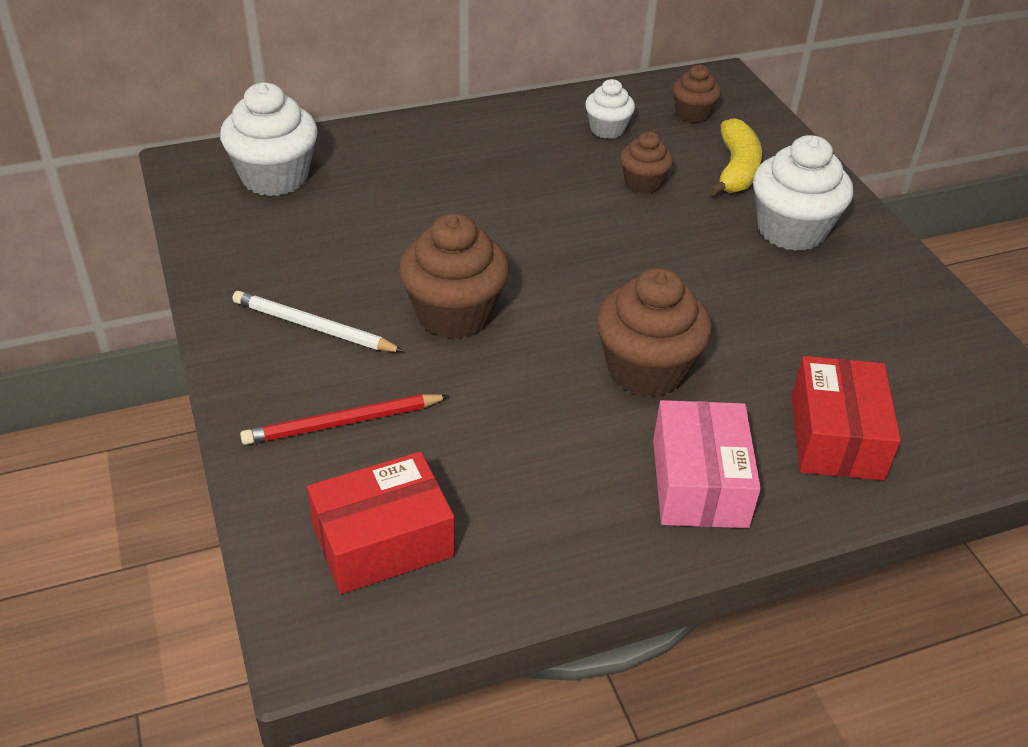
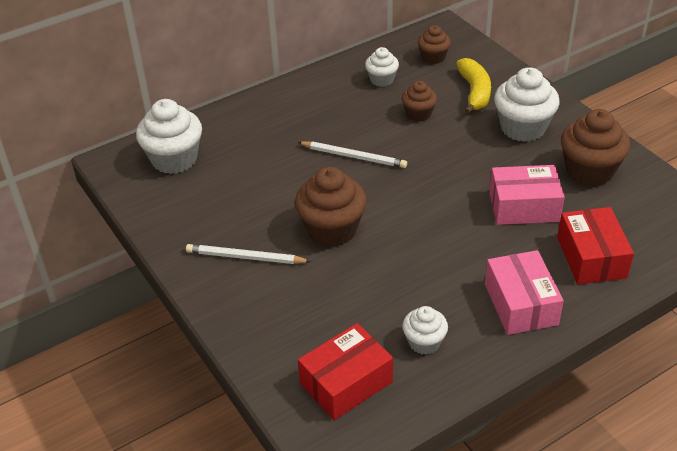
camera: 10 degrees left, 0 degrees up
(343, 423) = (291, 316): red pencil -> none
(527, 222) = (354, 156): none -> white pencil
(527, 507) = (424, 342): none -> white cupcake
(646, 370) = (465, 240): brown cupcake -> brown cupcake (589, 171)
(754, 341) = (524, 207): none -> pink box

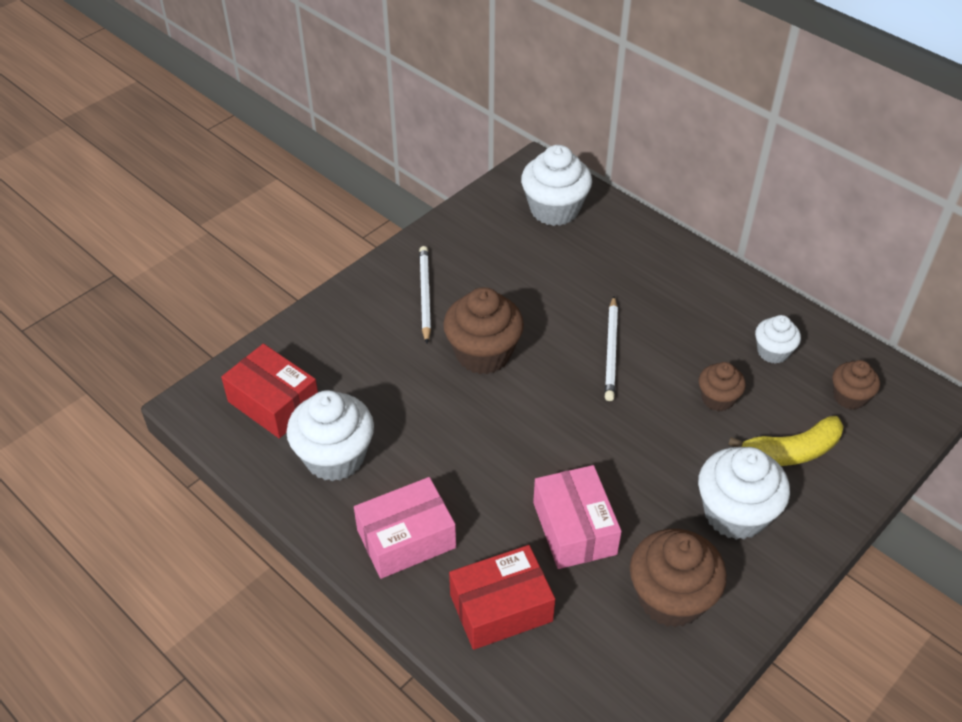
camera: 75 degrees right, 5 degrees up
(424, 342) = (335, 457): white cupcake -> white cupcake, size x1.76

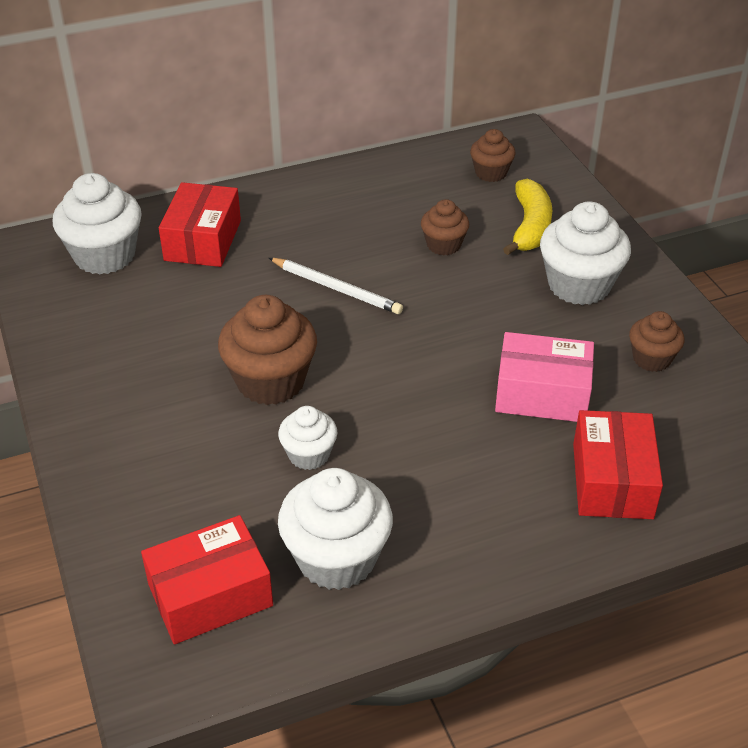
camera: 65 degrees left, 5 degrees down
(406, 539) = (489, 529): pink box -> none
(424, 295) = (144, 399): white pencil -> none
(610, 252) = (203, 240): none -> red box
(671, 598) = (651, 359): brown cupcake -> brown cupcake, size x0.57
(773, 352) = (411, 192): white cupcake -> white cupcake (309, 455)

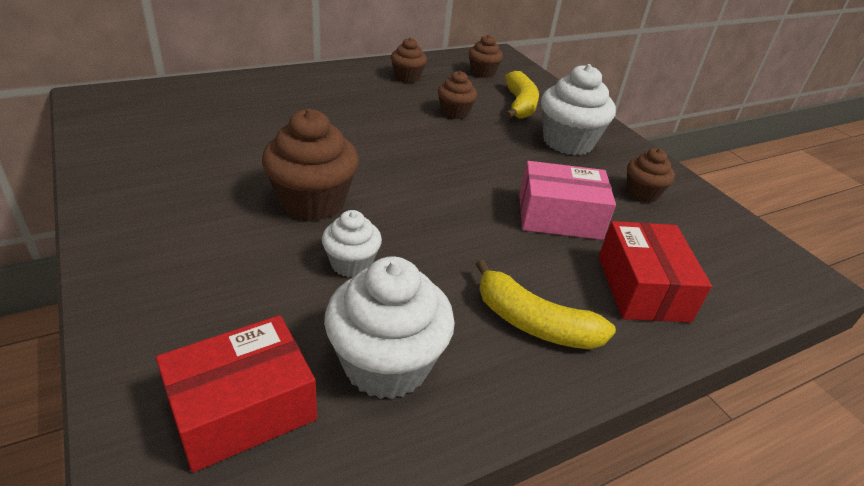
camera: 10 degrees left, 5 degrees down
(104, 256) = (164, 107): white cupcake -> none
(203, 240) = (253, 101): red box -> none
(336, 288) = (369, 137): white pencil -> none
(390, 188) = (407, 77): none -> brown cupcake
(485, 519) = (533, 323): none -> yellow banana

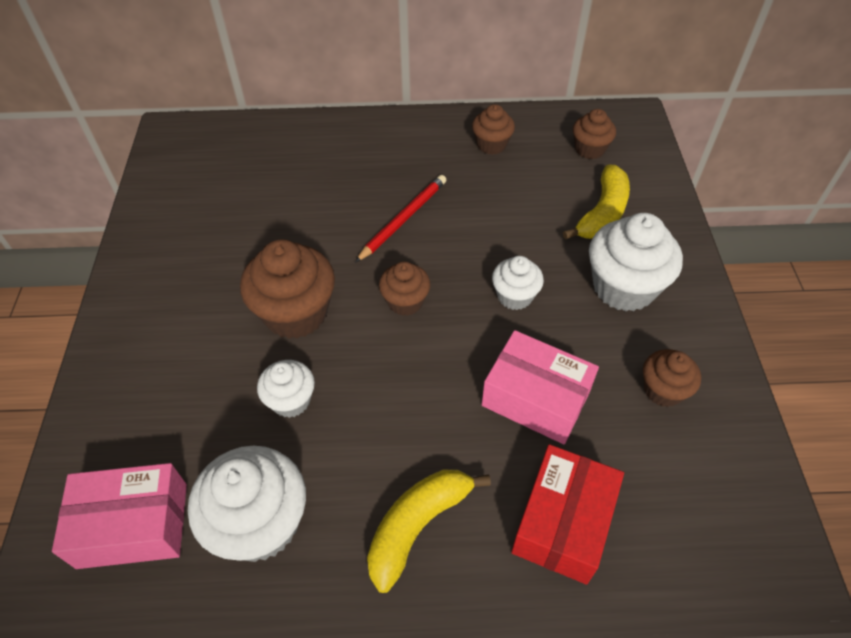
camera: 30 degrees right, 15 degrees up
(242, 408) = (133, 525): red box -> pink box
(367, 127) = (403, 219): none -> red pencil
(454, 113) = (513, 213): brown cupcake -> brown cupcake (405, 302)
(494, 159) = (515, 296): none -> white cupcake
(533, 323) = (417, 526): yellow banana -> yellow banana turned 75 degrees clockwise

